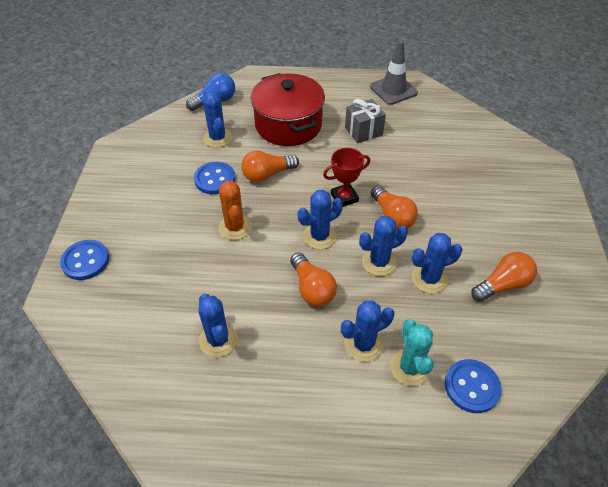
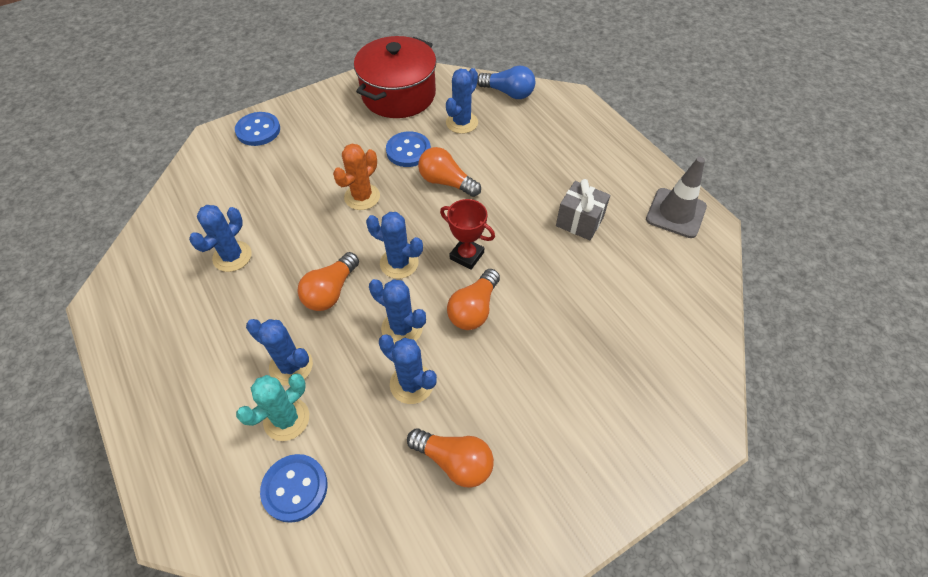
camera: 55 degrees right, 5 degrees up
(288, 125) = (529, 159): red pot -> red pot (398, 95)

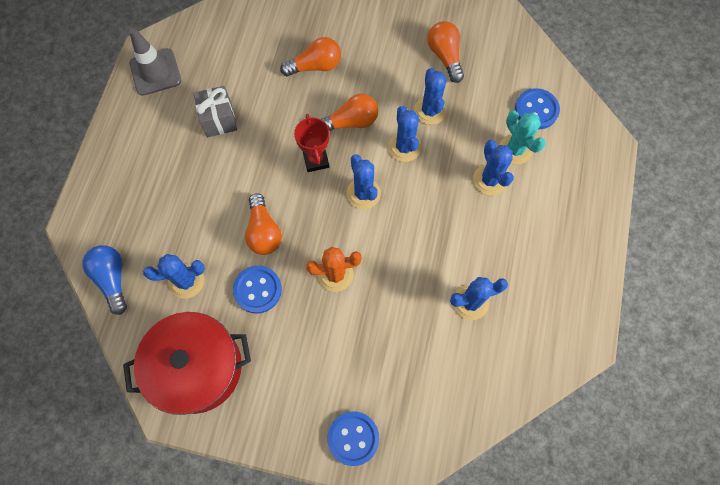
camera: 135 degrees left, 15 degrees up
(286, 419) = (515, 149): turquoise cactus -> turquoise cactus turned 60 degrees clockwise
(331, 291) = (425, 211): orange light bulb -> orange light bulb (315, 66)

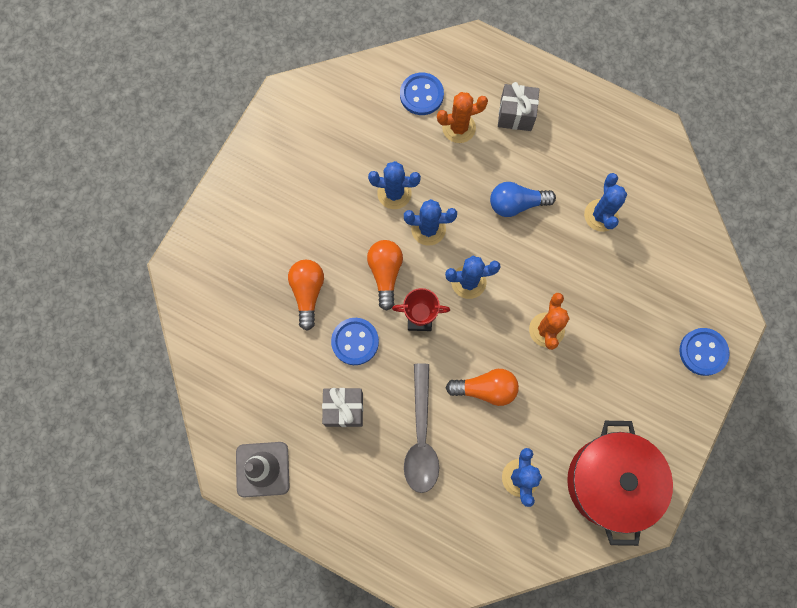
camera: 75 degrees left, 5 degrees up
(112, 279) = (500, 554): blue light bulb -> blue light bulb (516, 204)
(207, 187) = (421, 437): none -> grey spoon
(257, 290) = (545, 408): blue button -> blue button (355, 341)
(445, 56) = (335, 160): orange light bulb -> none
(489, 180) = (484, 161): blue cactus -> none
(515, 149) = (459, 128): turquoise cactus -> orange cactus
(548, 197) = (516, 115): none -> grey gift

